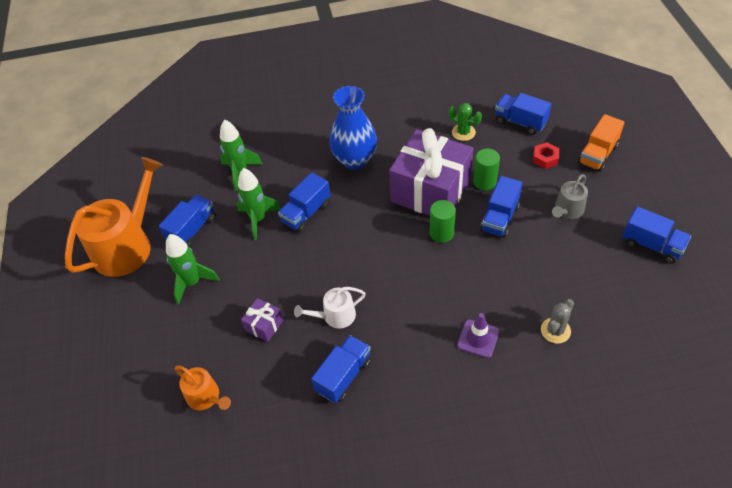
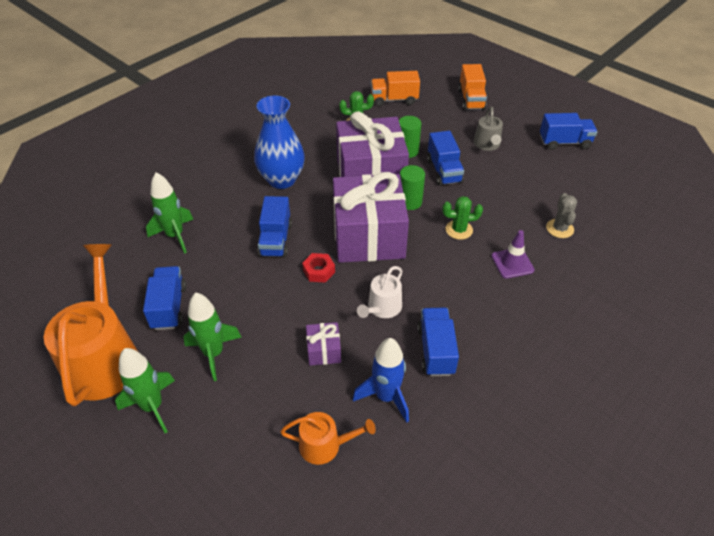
camera: 40 degrees left, 5 degrees down
(258, 219) = (232, 266): green rocket -> green rocket (152, 406)
(276, 388) = (386, 397): none -> blue rocket
(379, 247) = (368, 236): none -> purple gift
(460, 282) = (459, 230): none -> green cactus
(520, 122) = (394, 100): blue truck -> orange truck
(545, 158) = (437, 117): red nut -> red nut (319, 271)

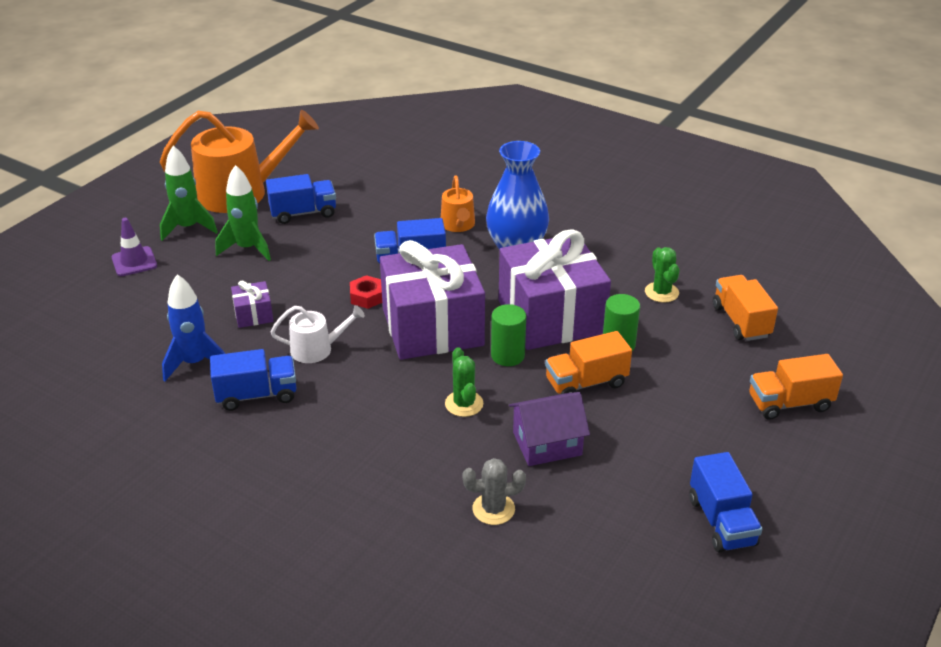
camera: 80 degrees right, 10 degrees down
(175, 236) = (402, 197): green rocket -> none
(325, 445) = (141, 330): orange watering can -> orange watering can (458, 225)
(382, 308) = (317, 349): white watering can -> white watering can turned 150 degrees clockwise
(444, 171) = (586, 383): blue truck -> orange truck
(487, 144) = (671, 426): grey watering can -> none
(500, 197) = (547, 443): none -> purple house
(512, 263) = (410, 457): purple traffic cone -> purple traffic cone (134, 262)

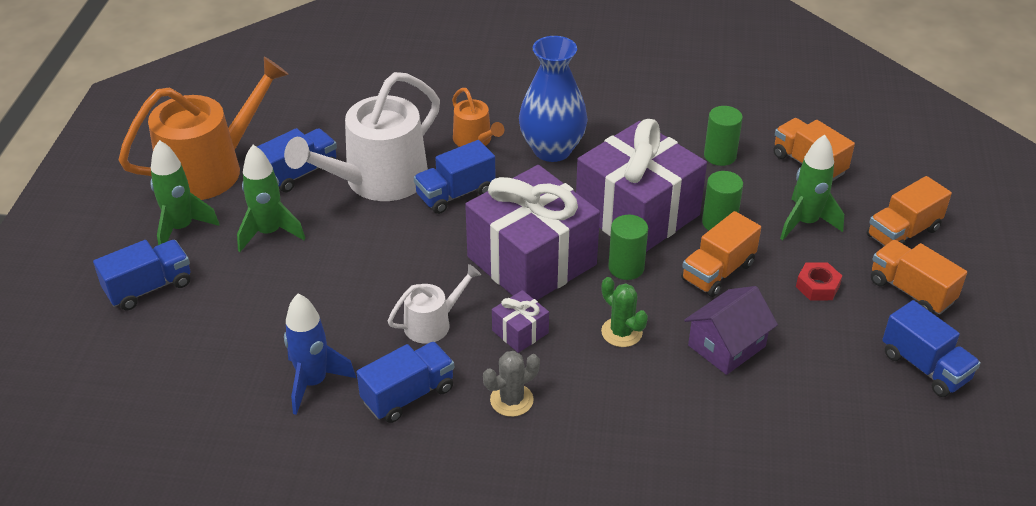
camera: 25 degrees left, 5 degrees up
(134, 262) = (149, 288): purple traffic cone -> blue truck
(253, 315) = (335, 307): purple gift -> purple gift (520, 332)
(358, 234) = (378, 180): none -> white watering can
(367, 297) = (441, 248): red nut -> red nut (817, 286)
(493, 509) = (726, 429): grey cactus -> grey cactus (511, 400)
(661, 292) = (720, 156): green cactus -> green cylinder
(699, 368) = (805, 223): none -> green rocket
(758, 454) = (911, 291): none -> orange truck

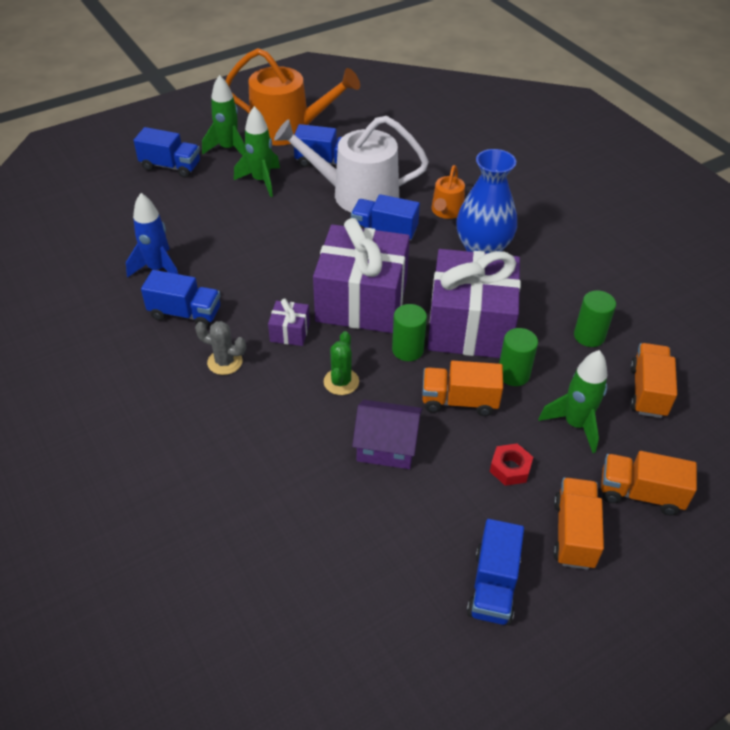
camera: 50 degrees right, 5 degrees up
(432, 323) = (256, 289): white watering can -> none

